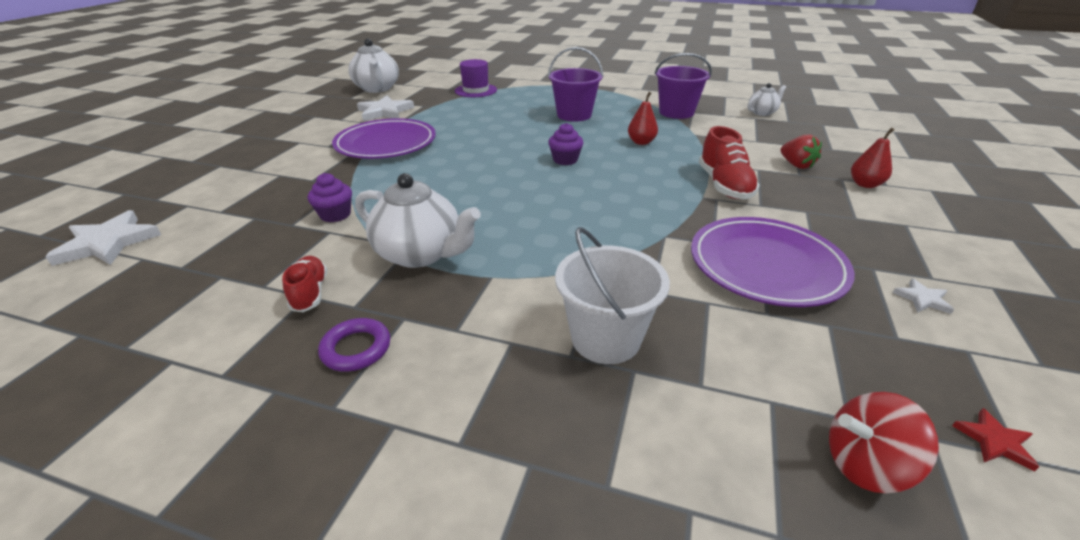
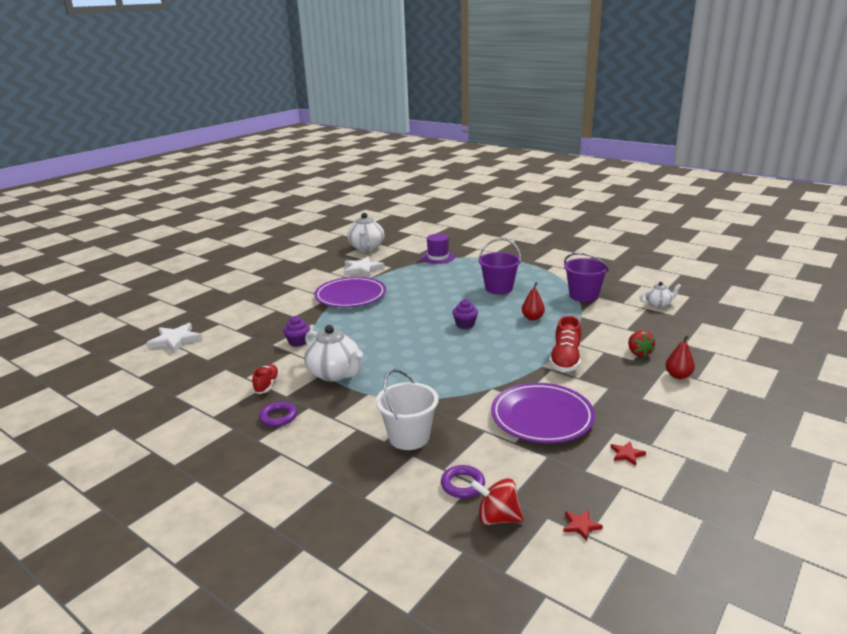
camera: 20 degrees right, 10 degrees down
(756, 409) = (462, 485): none -> purple ring
(922, 299) = (627, 454): white star -> red star

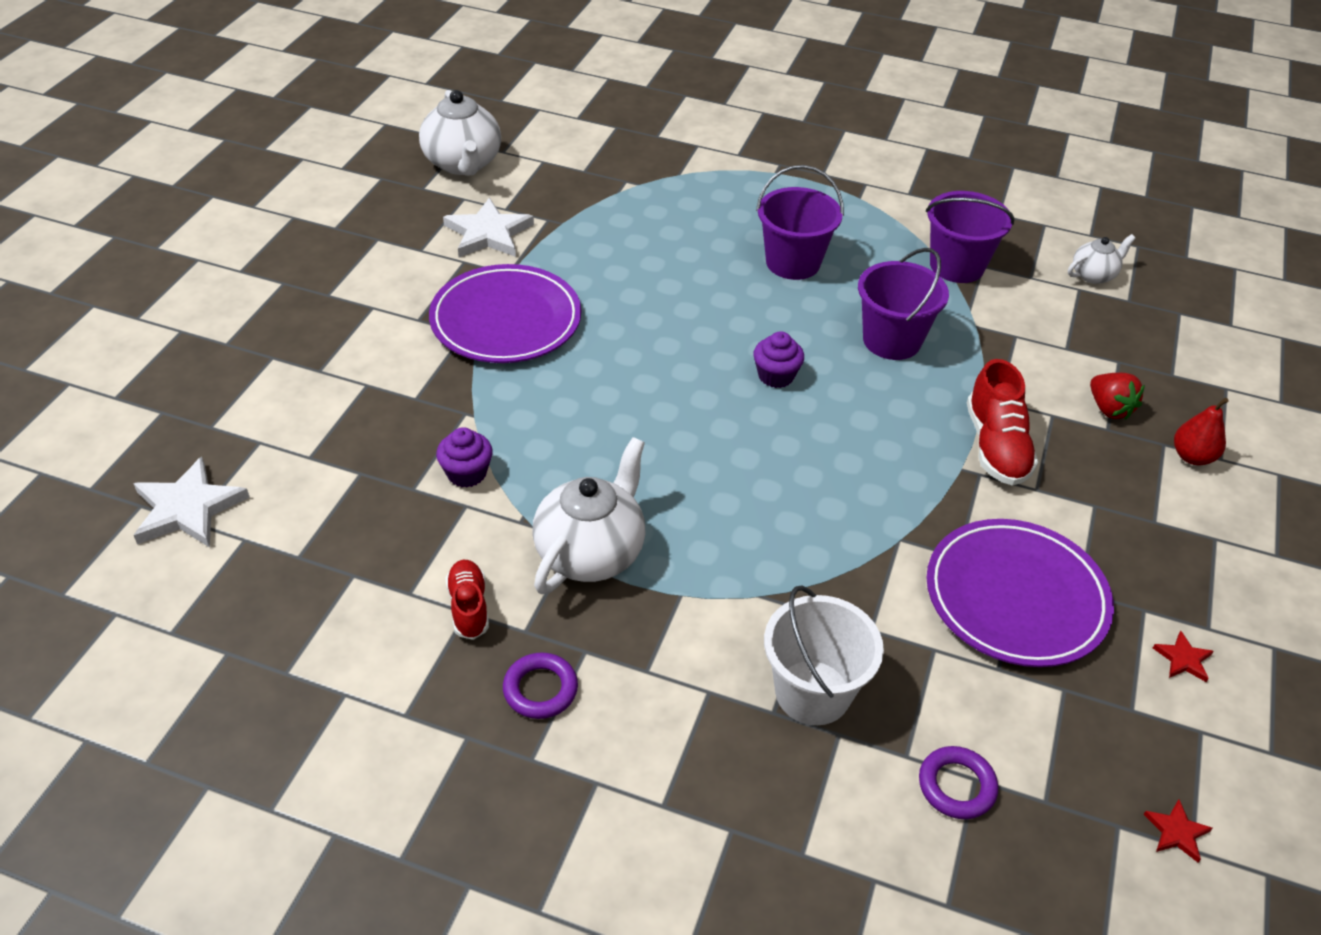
camera: 20 degrees left, 20 degrees up
(335, 374) = (591, 552): white teapot -> white teapot turned 90 degrees counterclockwise
(438, 257) = (630, 180): purple hat -> none
(497, 518) = (1044, 847): red spinning top -> none
(532, 318) = (892, 340): red pear -> purple bucket

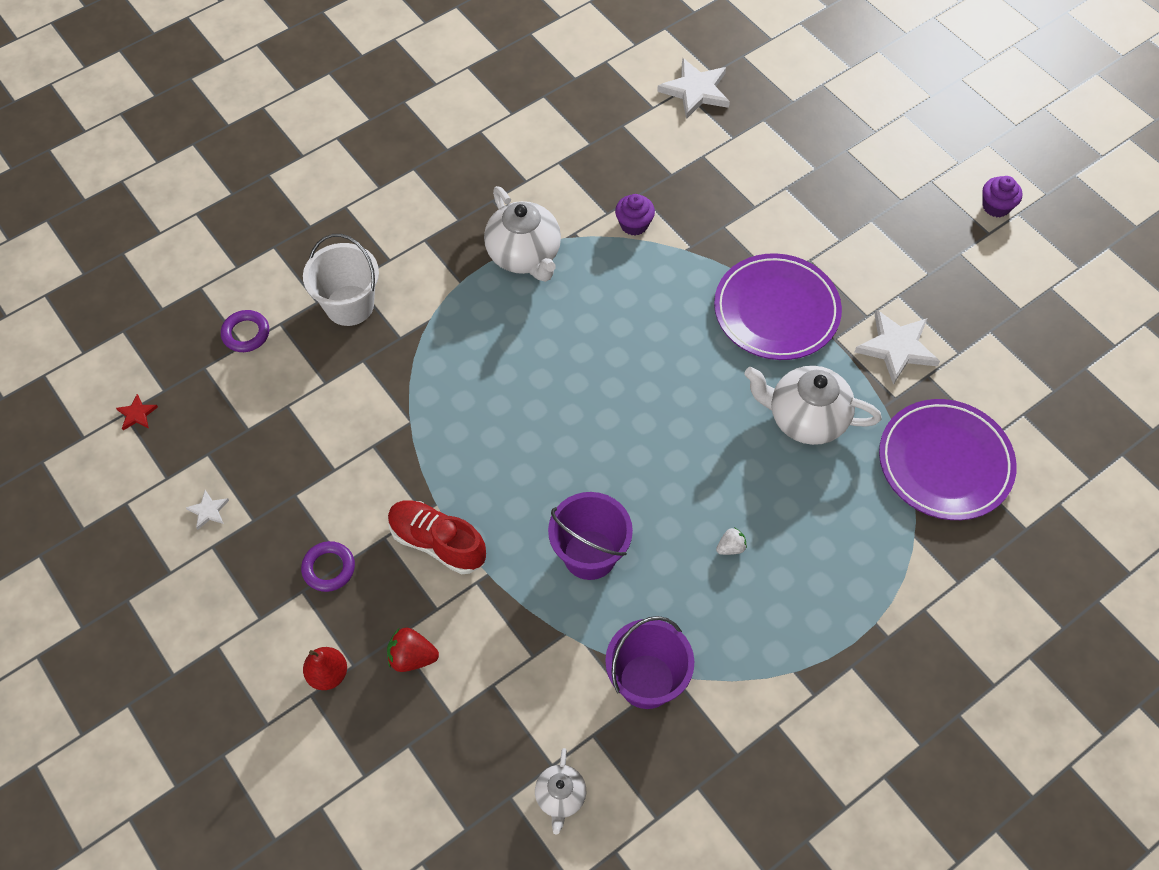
camera: 125 degrees right, 15 degrees up
(463, 164) = (1016, 375): white teapot -> white teapot (805, 418)
(469, 607) = (528, 183): red shoe -> none
(540, 689) = (450, 189): purple ring -> purple ring (329, 568)
(776, 376) = (605, 447): purple cupcake -> purple cupcake (996, 206)
(793, 262) = (731, 547): purple bucket -> white strawberry
(1016, 597) = (320, 453): purple plate -> purple plate (944, 462)
(1183, 659) = (208, 511): red star -> white star

